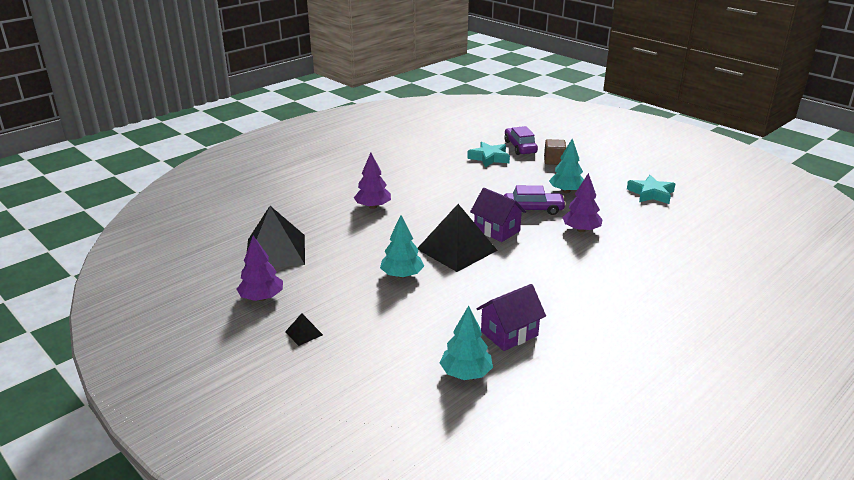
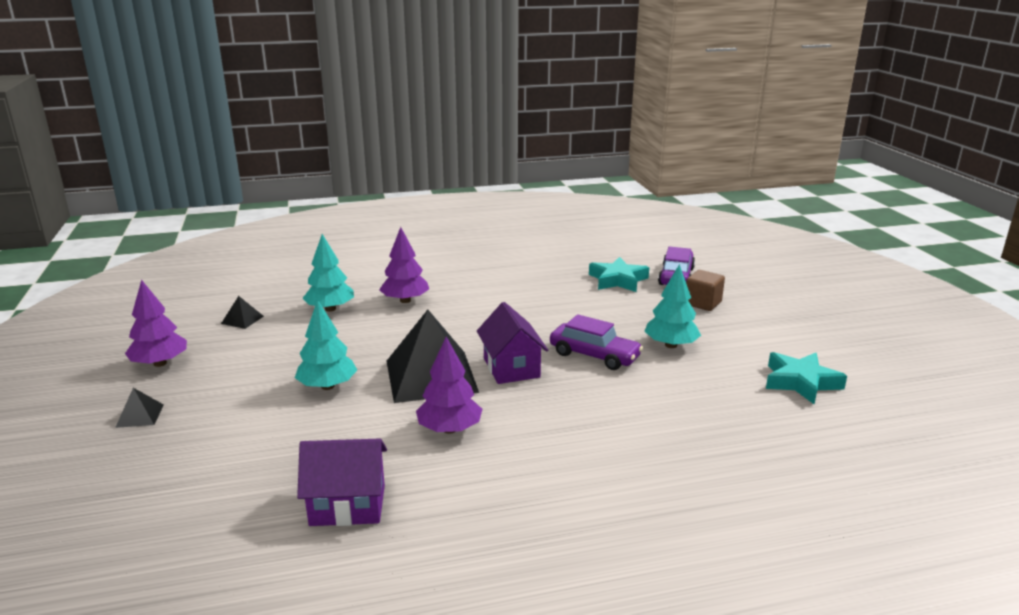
camera: 30 degrees right, 5 degrees down
(275, 251) = (242, 319): black pyramid -> black pyramid, size x0.41
(466, 373) = (225, 536): turquoise tree -> turquoise tree (330, 309)
(581, 230) = (627, 401): purple tree -> purple tree (449, 429)

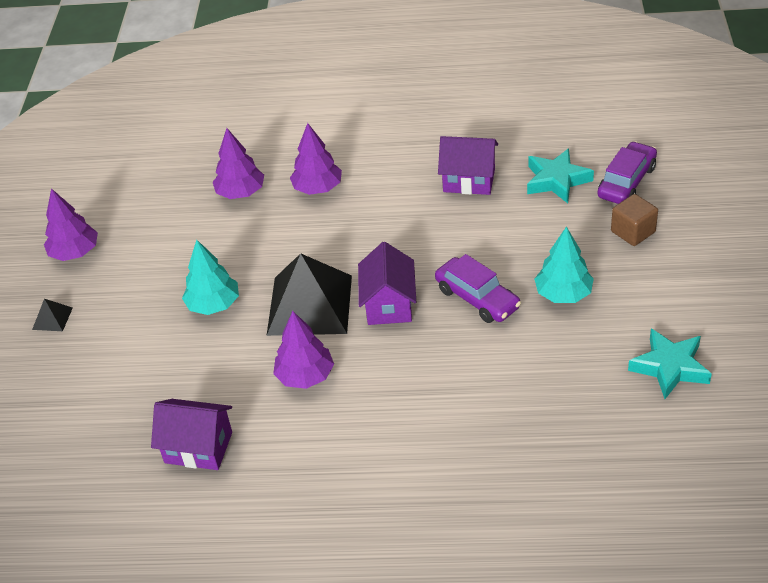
camera: 20 degrees right, 20 degrees up
(242, 319) = (155, 199): black pyramid -> none
(330, 309) = (241, 192): turquoise tree -> purple tree
(542, 285) = (469, 180): none -> purple house

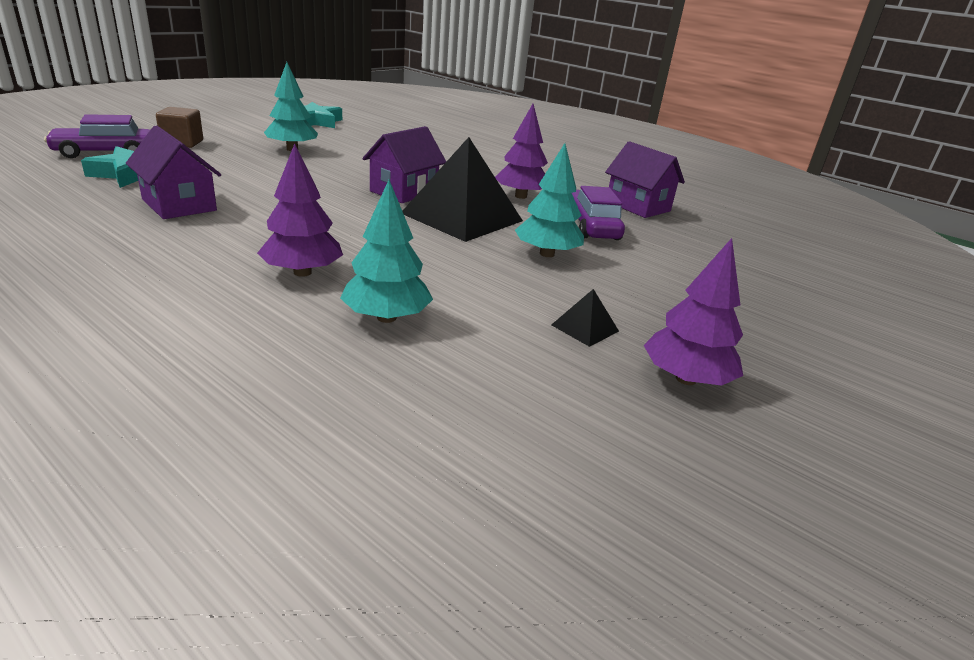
camera: 150 degrees left, 15 degrees down
(52, 318) = (746, 327): black pyramid -> black pyramid (585, 328)
(241, 192) = (386, 317): purple tree -> turquoise tree
(477, 298) = (343, 169): purple car -> purple car (592, 226)

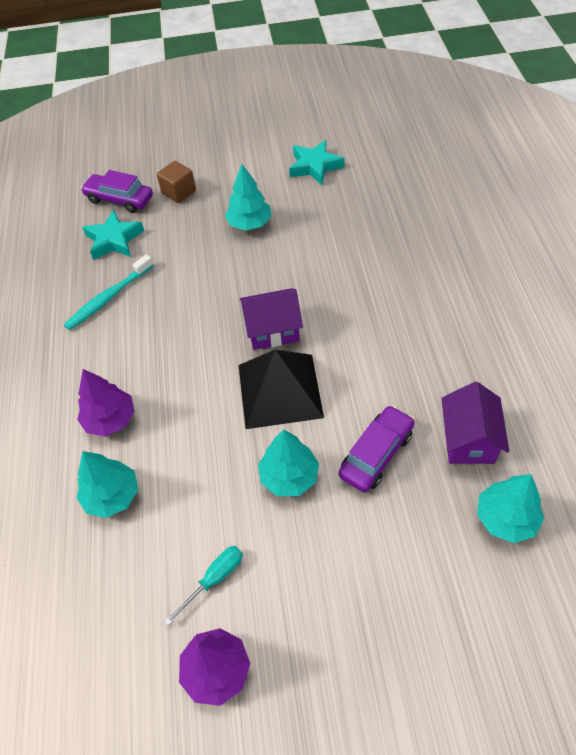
camera: 50 degrees right, 25 degrees up
(179, 205) = (109, 298): purple house -> turquoise toothbrush
(521, 196) = (367, 375): purple tree -> none
(585, 328) = (214, 579): black pyramid -> turquoise screwdriver
(718, 229) = (505, 518): none -> turquoise tree

